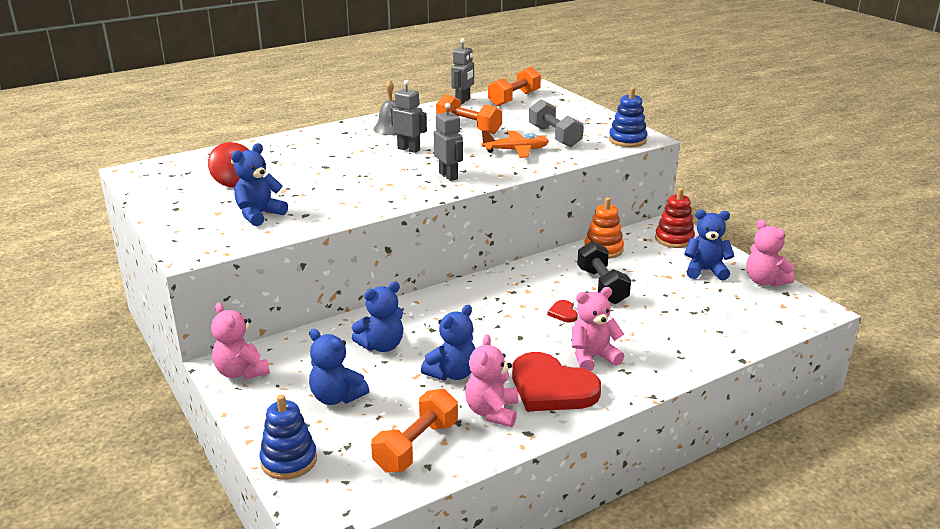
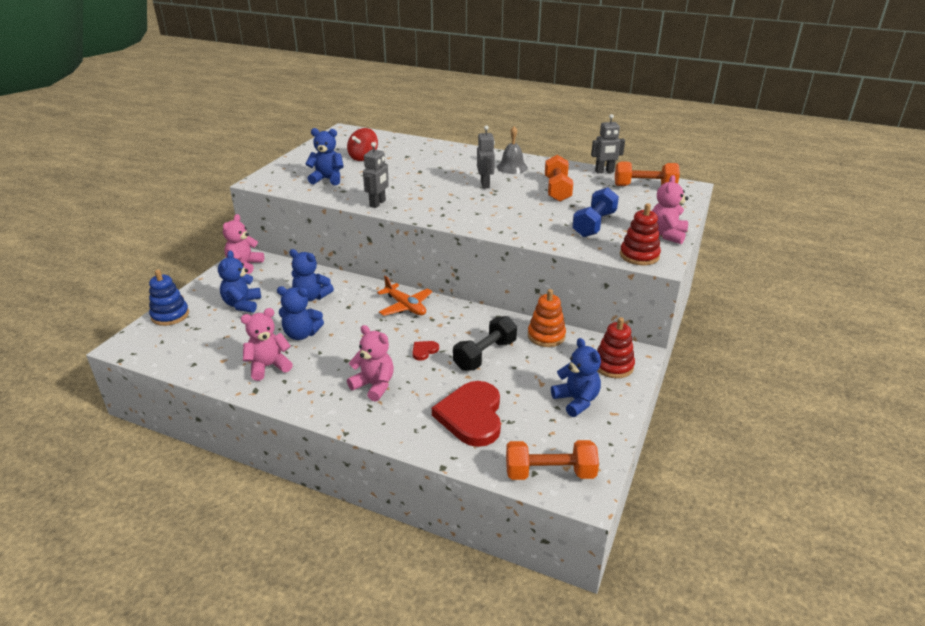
camera: 55 degrees right, 5 degrees up
(416, 446) = (211, 352): orange dumbbell -> orange dumbbell (550, 473)
(448, 176) = (460, 211): grey robot -> grey robot (378, 203)
(516, 150) = (541, 219): orange plane -> orange plane (405, 306)
(551, 388) = (317, 381): red heart -> red heart (471, 416)
(554, 136) = (594, 224): grey dumbbell -> blue dumbbell
(627, 140) = (639, 255): blue stacking toy -> red stacking toy
(764, 281) = (600, 442): pink teddy bear -> pink teddy bear (667, 235)

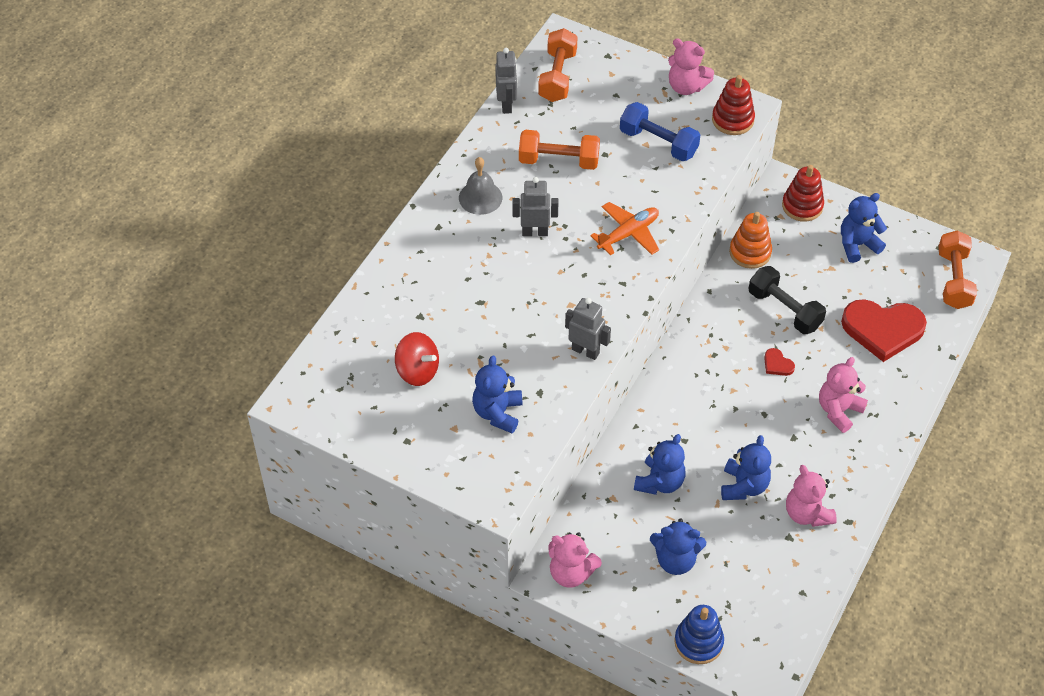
camera: 85 degrees left, 20 degrees up
(405, 306) = (686, 380): orange plane -> orange plane (628, 234)

